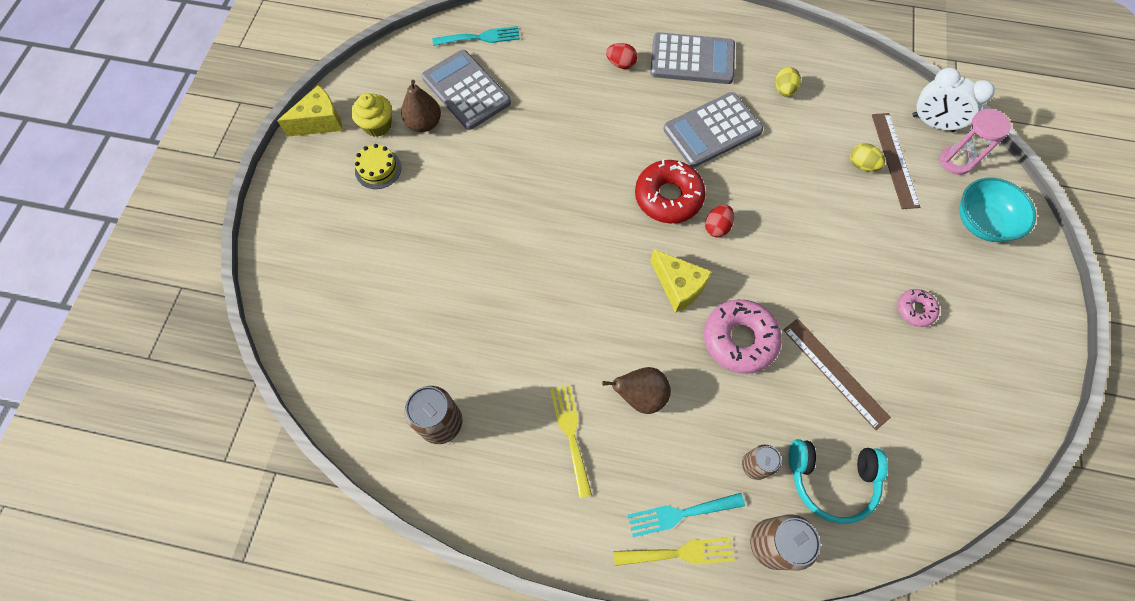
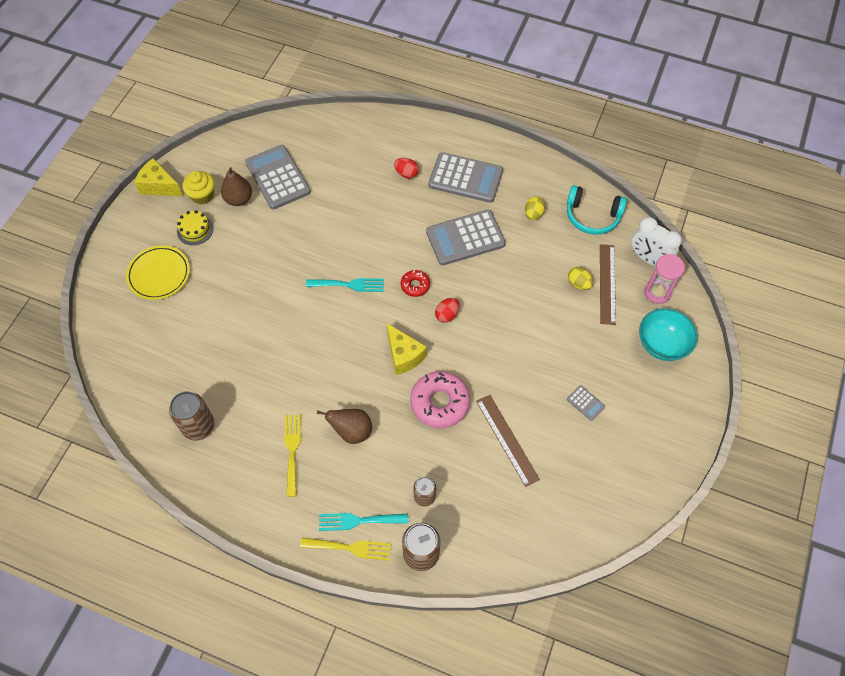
camera: 10 degrees right, 5 degrees down
(320, 122) = (159, 186): yellow cheese -> yellow cheese turned 135 degrees counterclockwise
(345, 232) = (159, 274): none -> yellow plate
(481, 37) = (300, 136): turquoise fork -> turquoise fork (349, 285)
(668, 197) = (415, 285): red donut -> red donut, size x0.53
(831, 479) = (480, 516): turquoise headphones -> turquoise headphones (592, 216)
(915, 310) = (585, 403): pink donut -> grey calculator

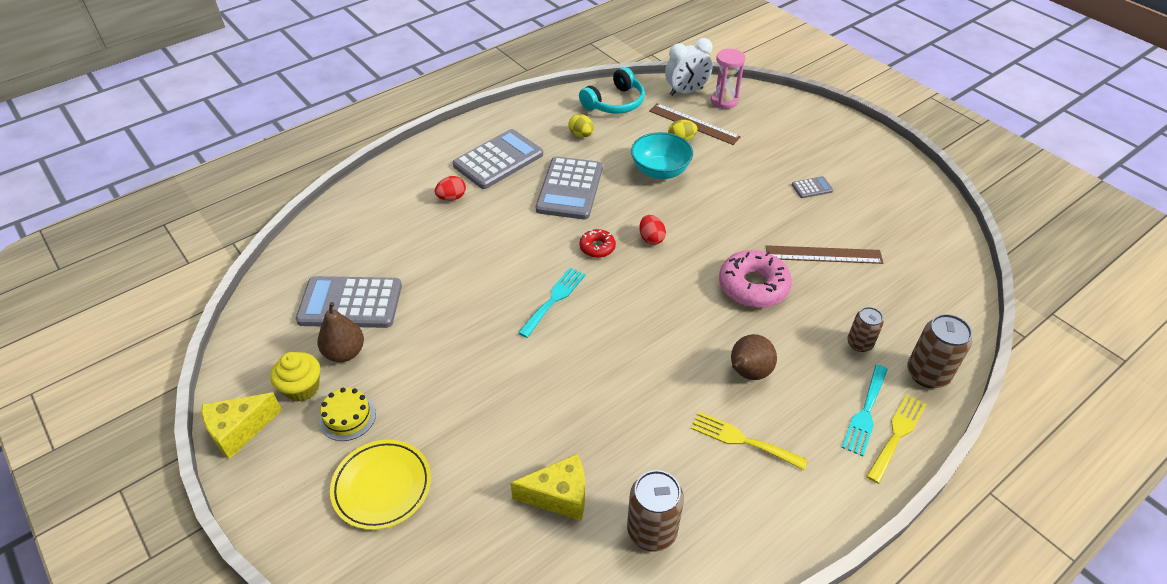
camera: 60 degrees left, 15 degrees down
(404, 355) = (677, 291): yellow cheese -> yellow cheese (559, 496)
(662, 344) = (778, 120): turquoise bowl -> turquoise bowl (660, 171)

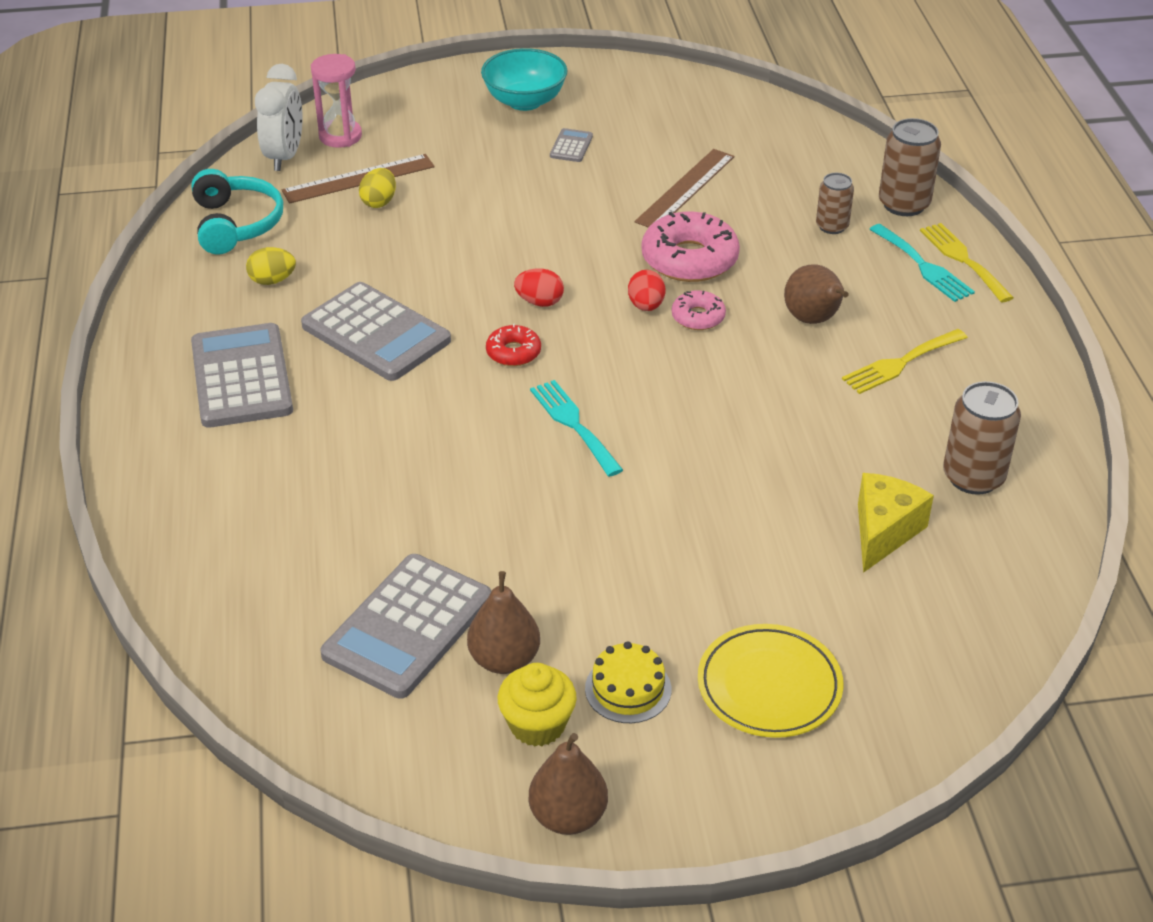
camera: 60 degrees left, 5 degrees down
(239, 431) = (568, 816): yellow cheese -> brown pear
(451, 198) = (278, 451): red egg -> red egg (646, 306)
(660, 171) = (422, 244): turquoise bowl -> turquoise bowl (525, 101)
(699, 314) = (698, 317): none -> pink donut

